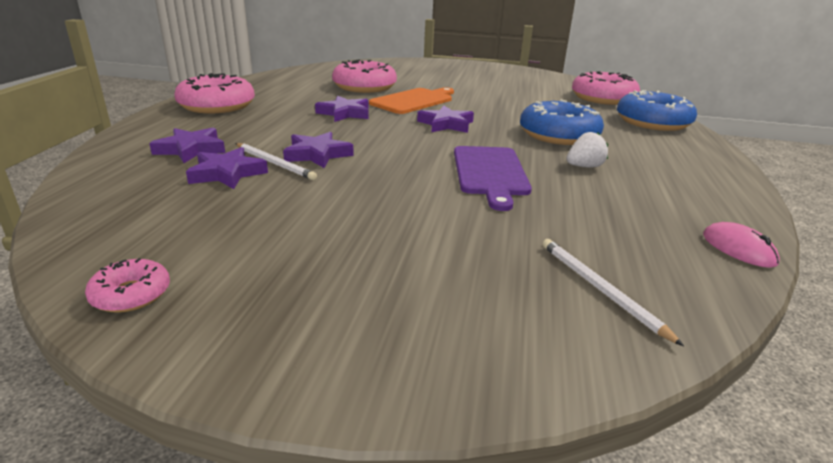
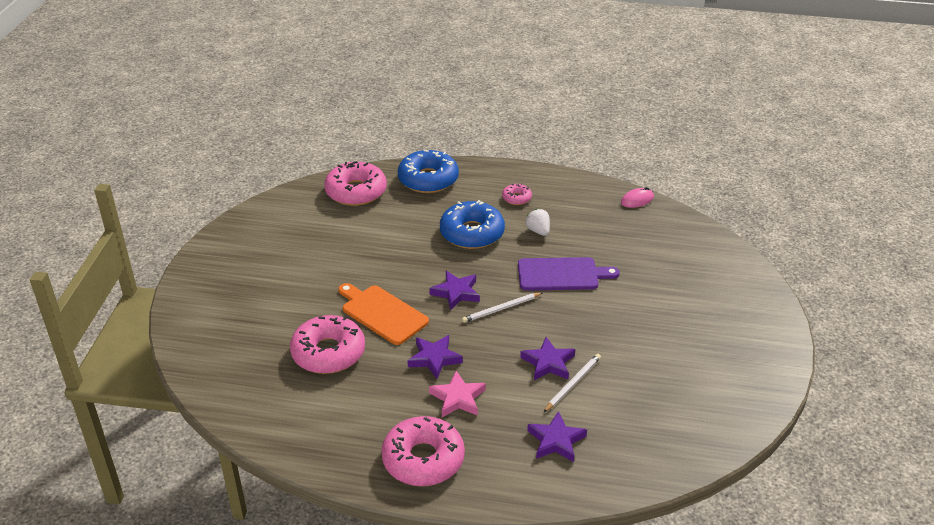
camera: 90 degrees left, 10 degrees up
(131, 294) = (753, 403): pink donut -> pink donut (516, 198)
(227, 173) = (599, 405): purple star -> none
(285, 118) = (458, 398): none -> pink star
(600, 289) = (691, 250): white pencil -> white pencil (501, 309)

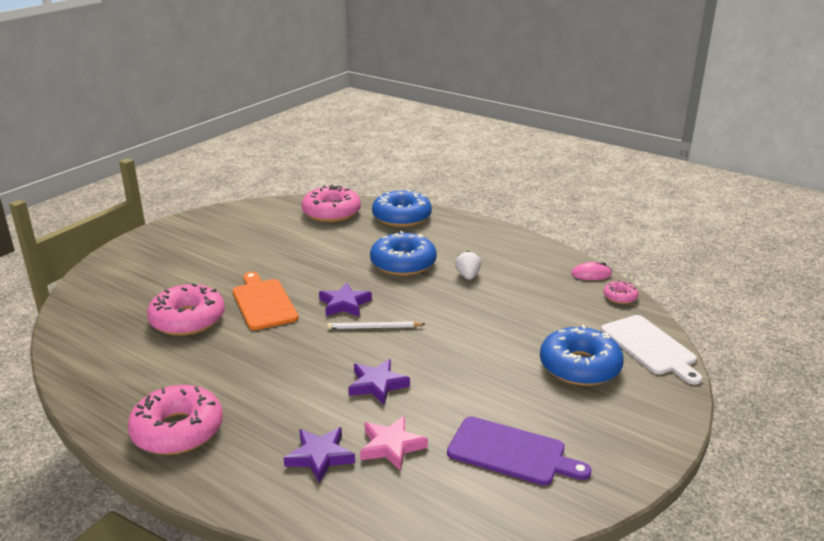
camera: 25 degrees right, 10 degrees down
(434, 358) = (273, 350): purple star -> none
(458, 398) = (262, 388): pink star -> pink star (391, 446)
(516, 198) = (470, 247): pink donut -> pink donut (620, 297)
(561, 274) = (459, 315): purple cutting board -> purple cutting board (511, 452)
(573, 383) = (385, 410): white pencil -> none
(688, 295) = (580, 366): none -> blue donut
(726, 260) = (650, 347): none -> white cutting board

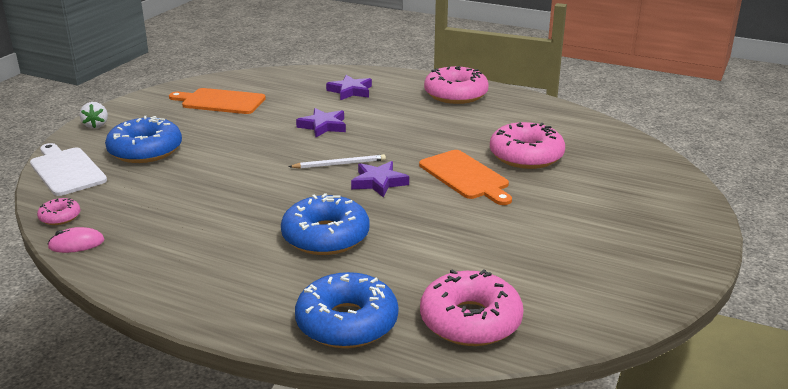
camera: 170 degrees right, 0 degrees up
(391, 446) = (304, 98): pink star -> none
(467, 276) = (240, 226): white strawberry -> white strawberry (96, 125)
(511, 452) = (220, 101): purple cutting board -> orange cutting board

